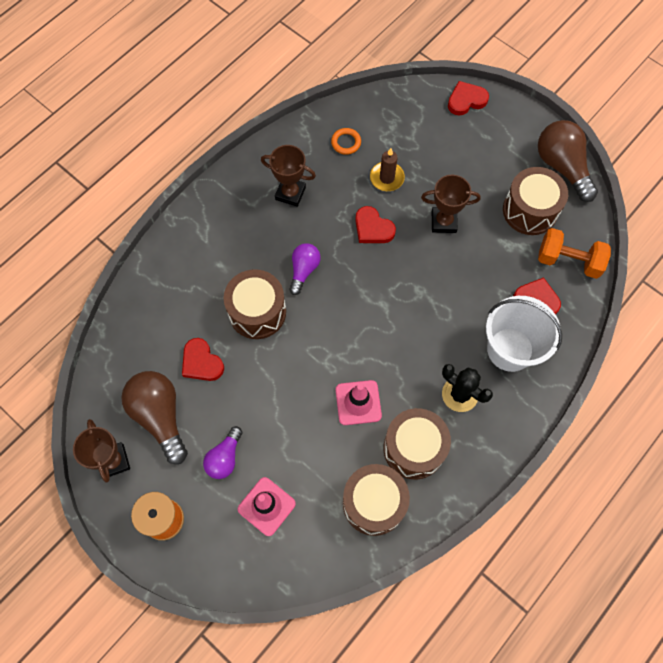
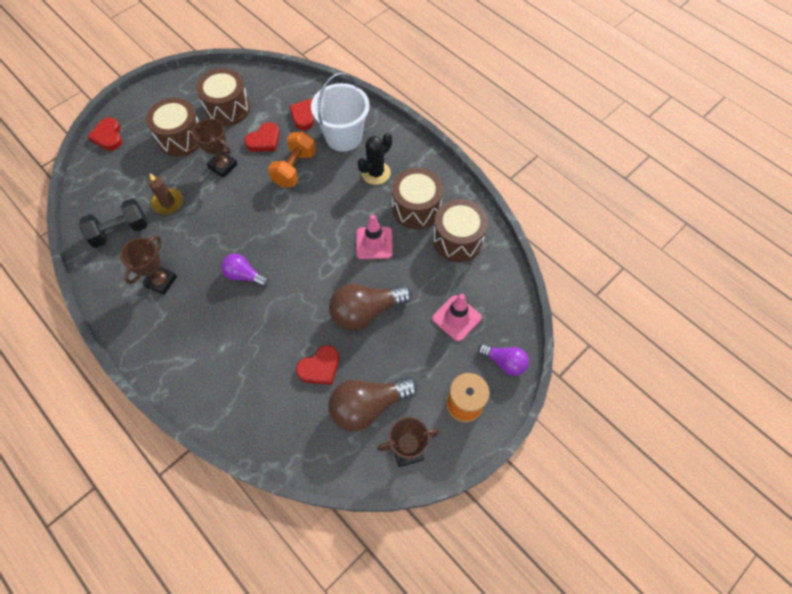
camera: 85 degrees left, 5 degrees down
(225, 458) = (412, 350): purple light bulb -> purple light bulb (504, 362)
(257, 312) = (278, 316): brown drum -> brown drum (181, 138)
(346, 142) = (120, 231): orange ring -> black dumbbell
(373, 228) = (215, 218): red heart -> red heart (264, 140)
(443, 222) = (223, 166): brown trophy -> brown trophy turned 60 degrees counterclockwise
(562, 167) = (194, 83): brown light bulb -> brown light bulb (366, 312)
(568, 261) = (277, 91): orange dumbbell -> orange dumbbell (294, 169)

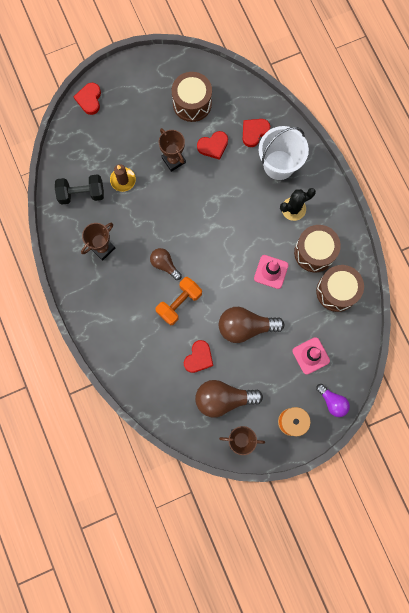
camera: 20 degrees right, 15 degrees up
(181, 138) = (147, 121): brown drum -> none
(244, 275) = (165, 265): purple light bulb -> brown light bulb
(294, 169) = (230, 182): orange dumbbell -> orange dumbbell (179, 303)
(320, 367) = (199, 358): red heart -> red heart turned 45 degrees counterclockwise

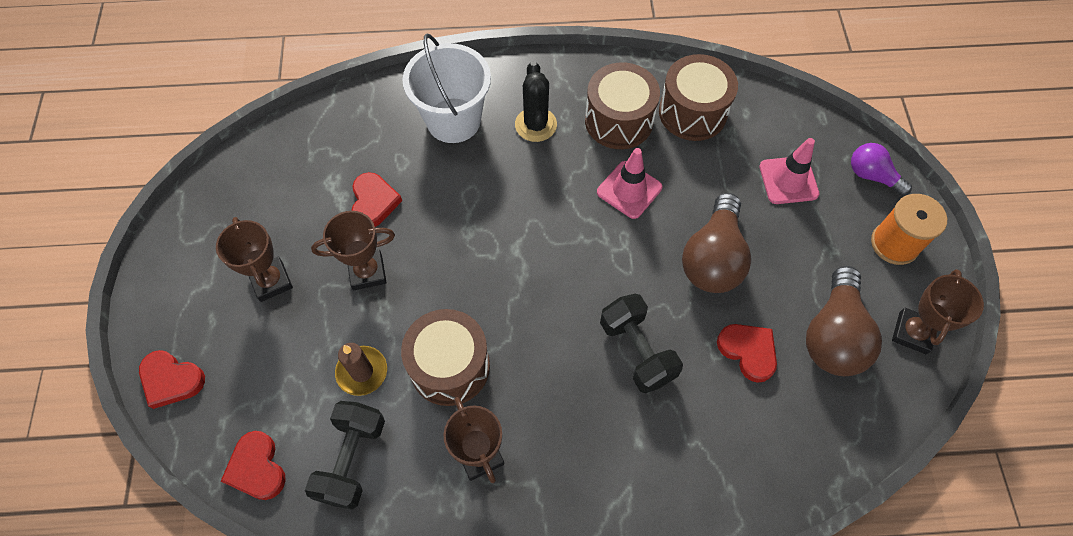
camera: 70 degrees left, 15 degrees down
(152, 118) = (271, 281): none -> brown trophy
(165, 265) = (555, 352): brown light bulb -> none
(179, 303) = (637, 351): orange dumbbell -> black dumbbell
(192, 103) = (280, 209): brown drum -> brown drum (449, 366)
(254, 132) = (381, 136): red heart -> red heart (257, 468)
(332, 402) = (872, 176): purple light bulb -> purple light bulb turned 120 degrees counterclockwise

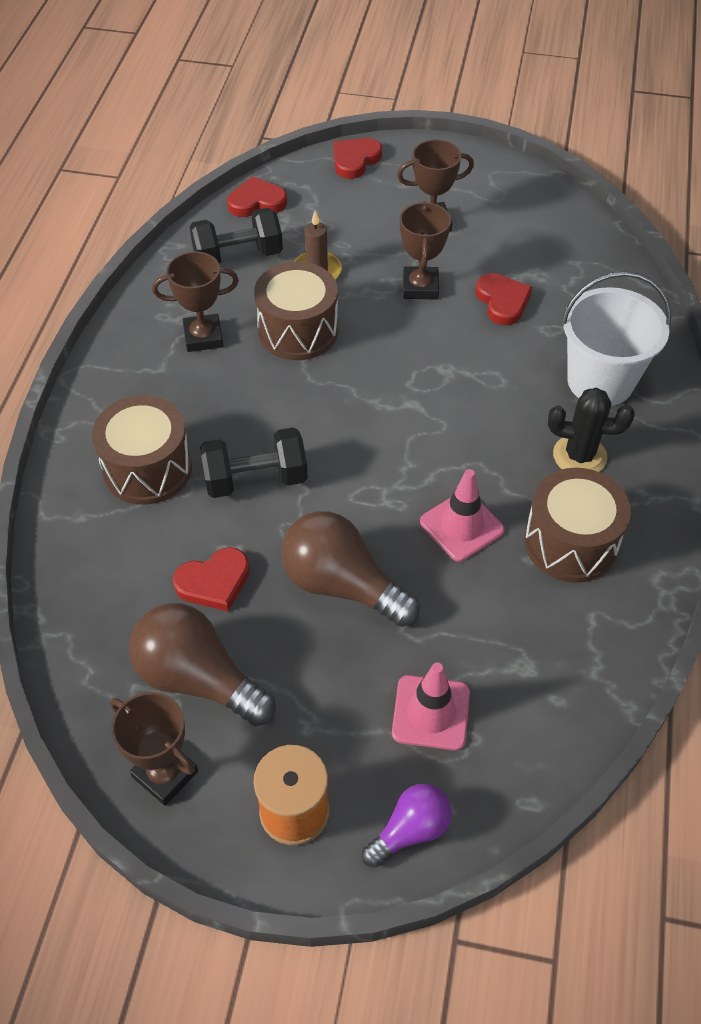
camera: 105 degrees right, 10 degrees down
(352, 459) = (238, 256): black dumbbell -> black dumbbell turned 45 degrees counterclockwise
(374, 202) = (502, 301): red heart -> red heart turned 120 degrees counterclockwise
(692, 112) = (569, 632): brown drum -> brown drum (147, 468)

